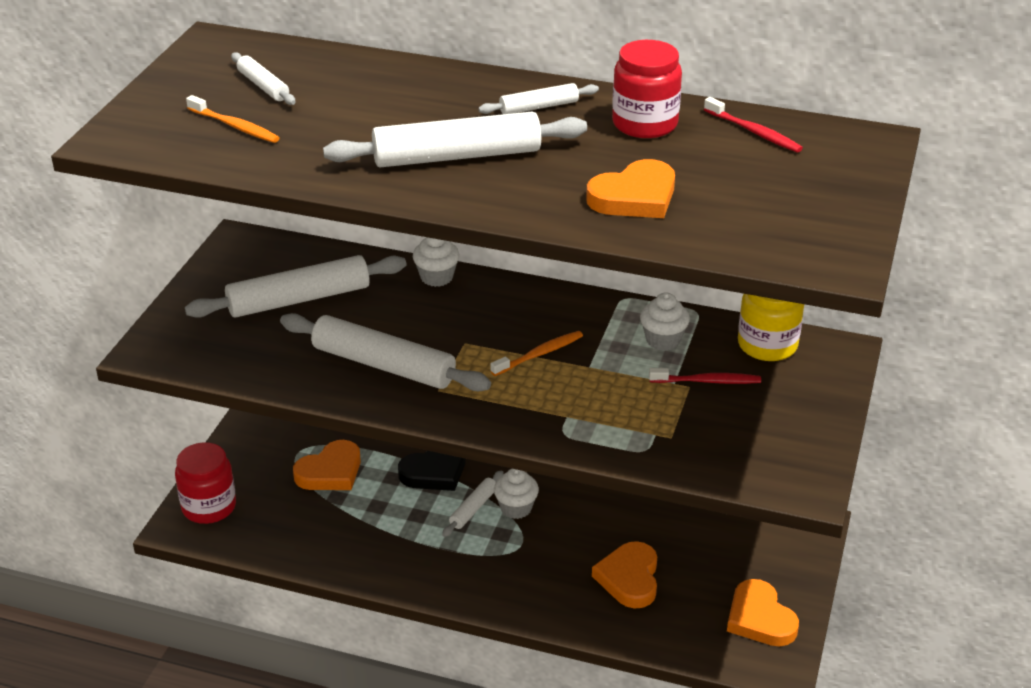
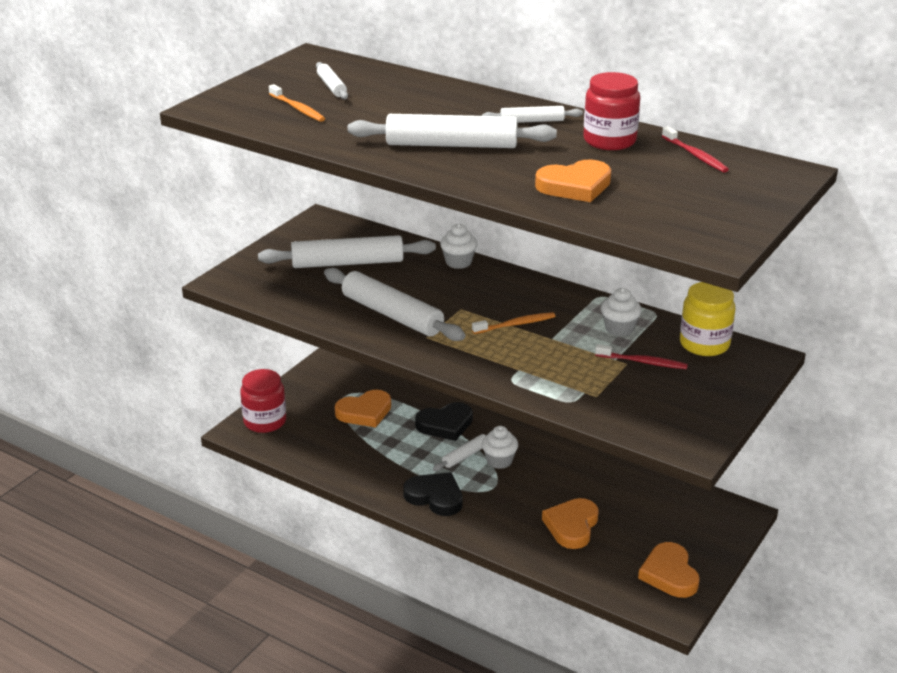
camera: 15 degrees right, 5 degrees down
(456, 571) = (435, 497): none -> black heart

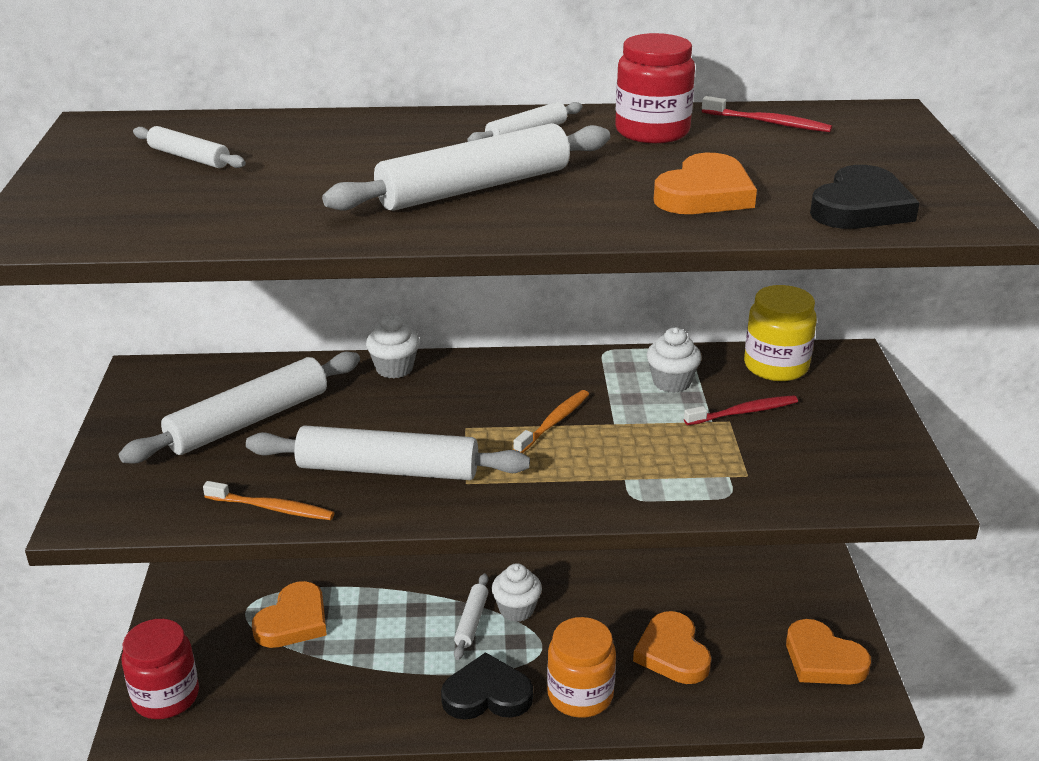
camera: 35 degrees left, 0 degrees up
(297, 109) = (180, 199): orange toothbrush -> orange toothbrush (272, 508)
(445, 424) = (410, 592): black heart -> black heart (860, 207)
(489, 522) = (580, 695): none -> orange jar

